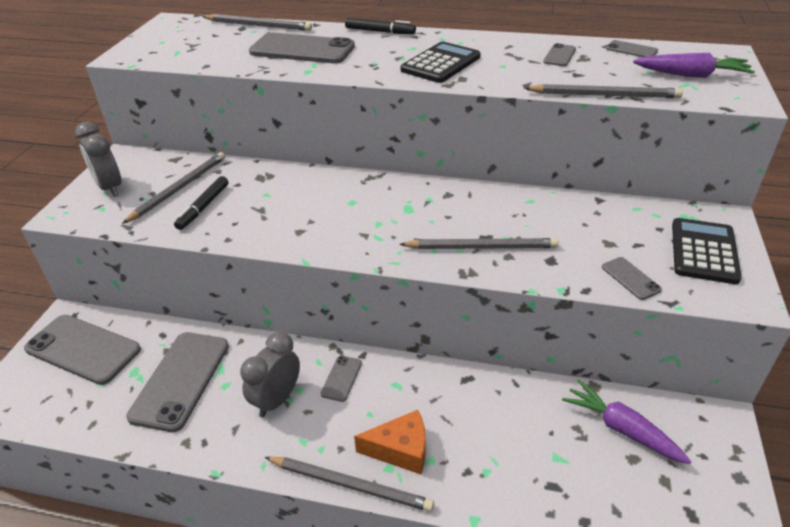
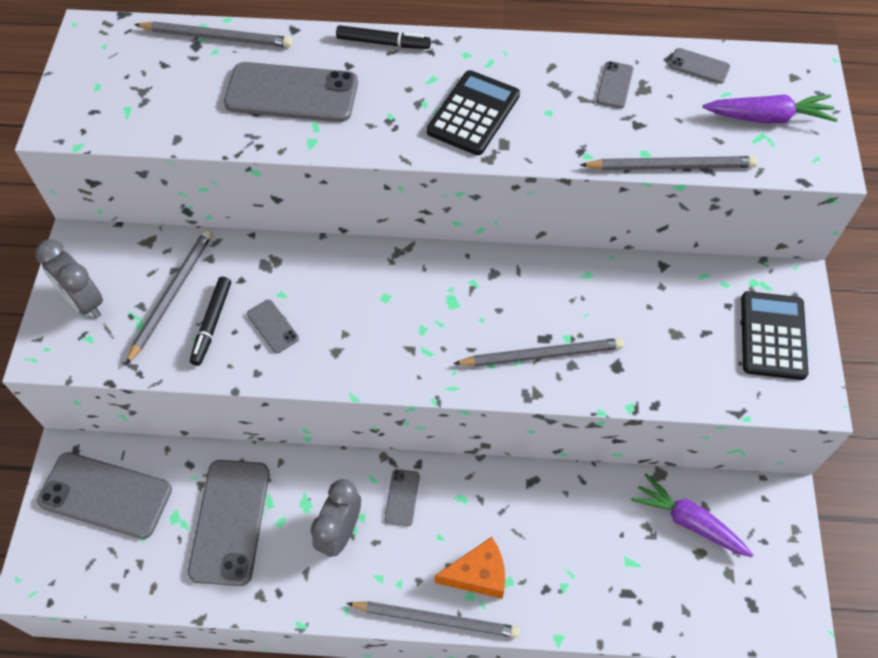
camera: 10 degrees left, 20 degrees up
(630, 278) = (699, 383): grey phone -> grey phone (272, 326)

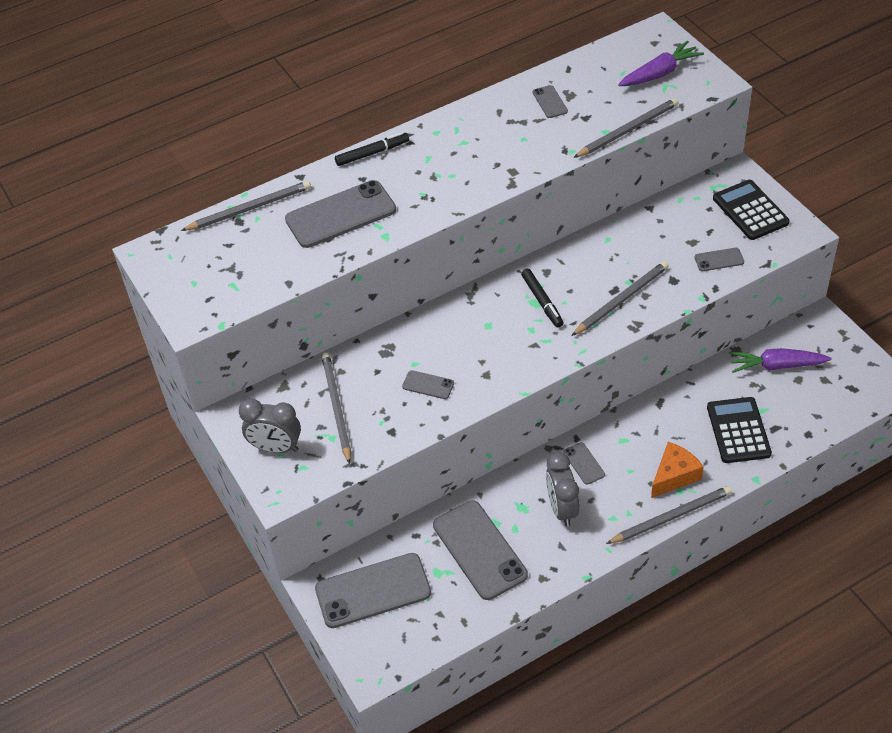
camera: 30 degrees left, 10 degrees down
(212, 324) = (384, 407): black marker -> black marker (542, 301)
(473, 113) = (476, 164): black calculator -> black calculator (738, 431)
(699, 66) = (592, 65): grey phone -> grey phone (719, 260)

